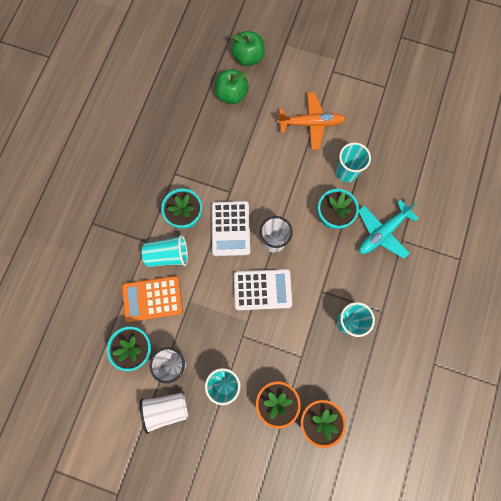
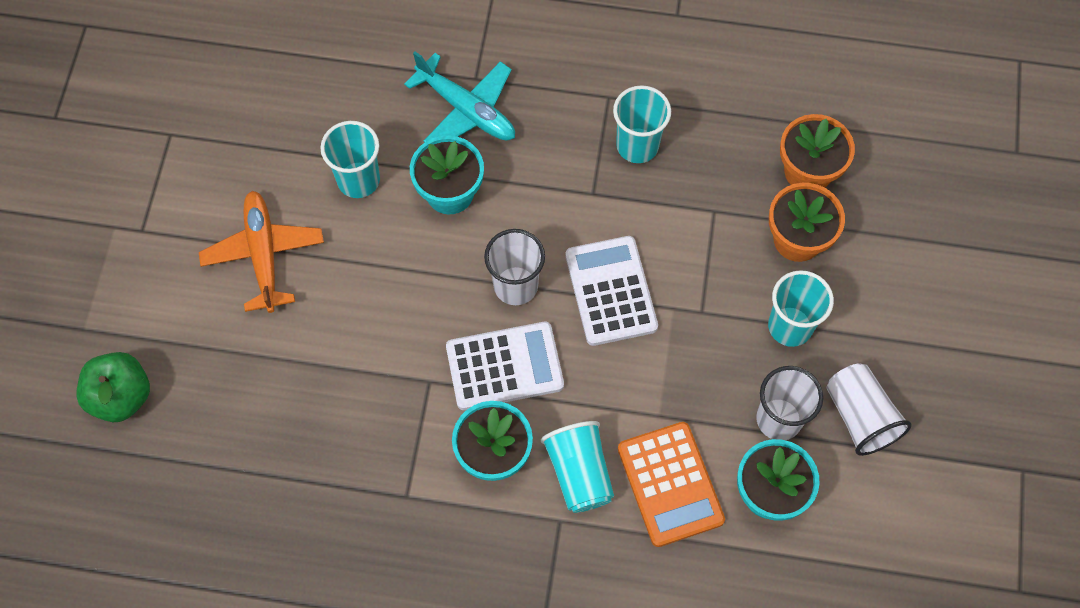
camera: 100 degrees left, 10 degrees down
(231, 95) = (213, 415): green apple -> none

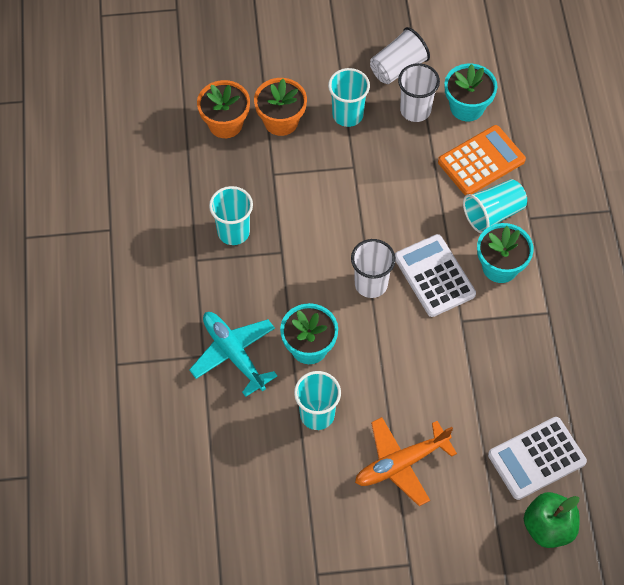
camera: 105 degrees left, 5 degrees down
(467, 110) = (233, 354): turquoise plane -> turquoise plane turned 60 degrees counterclockwise
(611, 291) = (356, 224): white calculator -> white calculator (536, 458)

